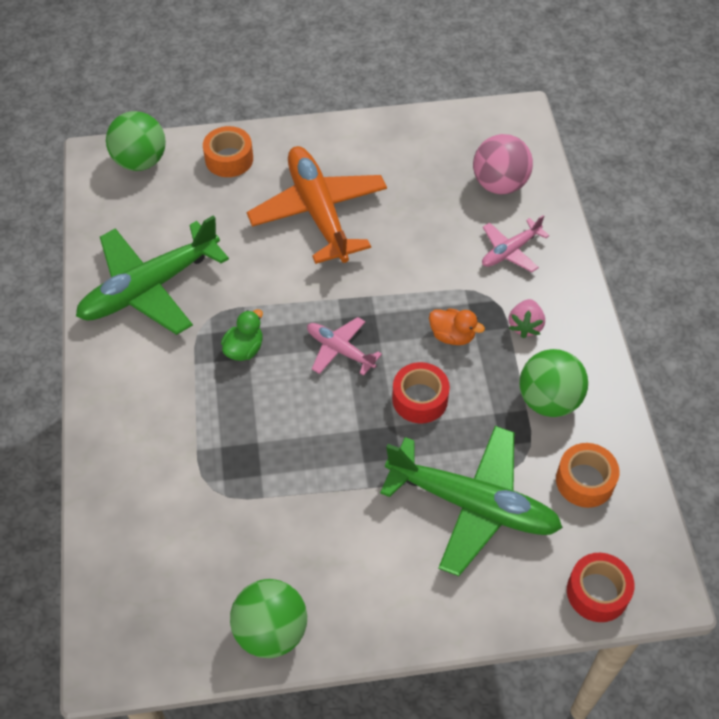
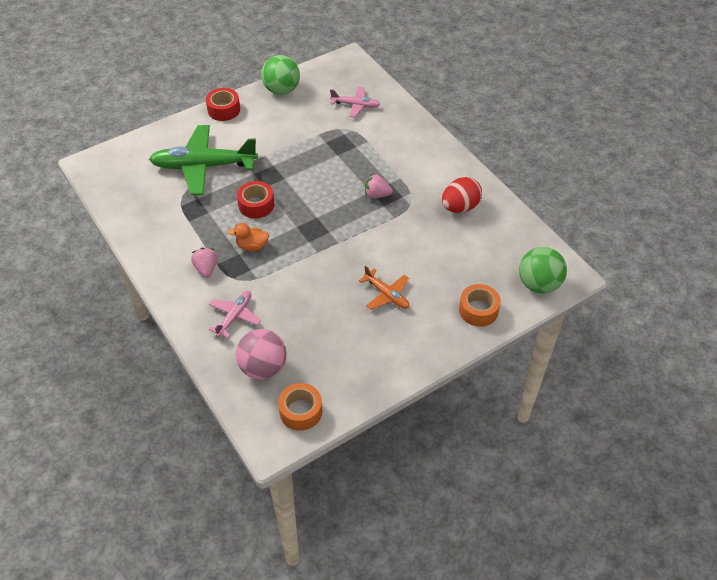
camera: 155 degrees right, 5 degrees down
(149, 288) = (460, 207): green plane -> red egg
(244, 349) = (377, 195): green duck -> pink strawberry
(318, 212) = (387, 295): orange plane -> orange plane, size x0.50
(340, 350) = (319, 214): pink plane -> pink plane (355, 105)
(548, 400) = (176, 230): green ball -> none
(585, 481) = (143, 197): orange tape -> orange tape (301, 411)
(597, 592) = (124, 152): red tape -> red tape (224, 110)

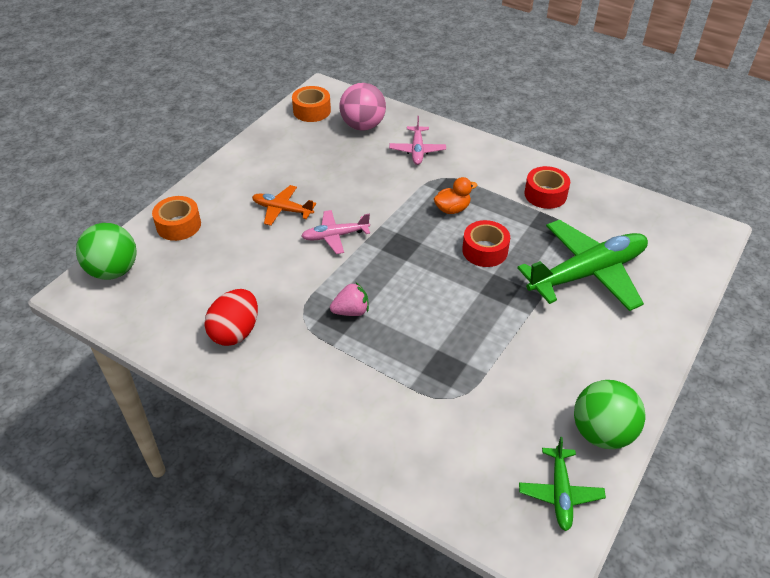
camera: 155 degrees right, 5 degrees down
(206, 269) = (478, 176): pink strawberry -> none
(224, 110) = (647, 362): red tape -> red tape (545, 194)
(325, 76) = (560, 493): none -> green plane
(355, 105) = (468, 448): pink plane -> pink plane (335, 236)

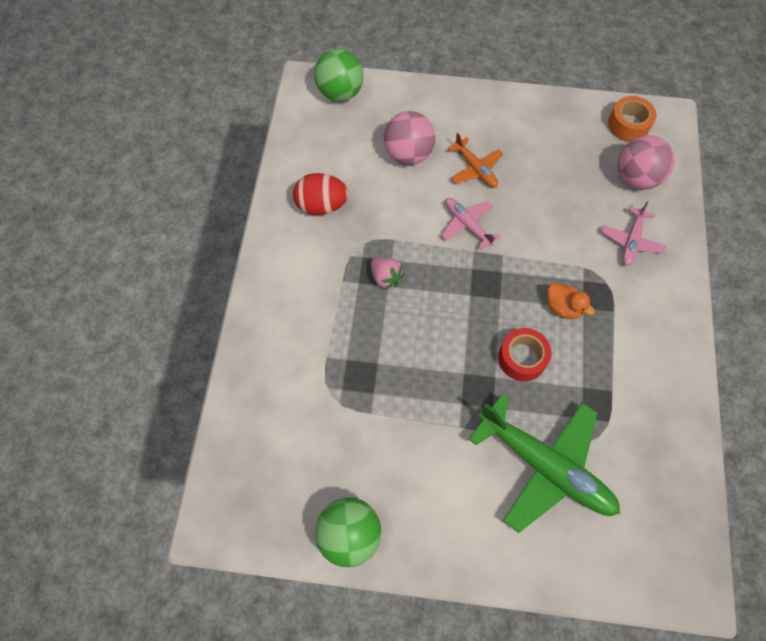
camera: 65 degrees right, 20 degrees up
(178, 225) = (412, 106): orange tape -> none
(229, 247) = (408, 154): none -> pink ball
(282, 210) = (475, 169): orange plane -> orange plane turned 150 degrees clockwise
(417, 150) = (631, 241): pink plane -> pink plane turned 45 degrees counterclockwise
(545, 194) = (642, 388): red tape -> none
(560, 493) = (272, 515): green plane -> none

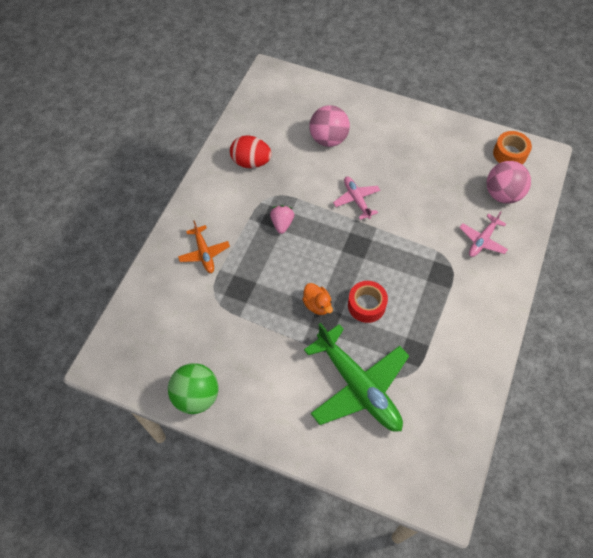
camera: 15 degrees right, 5 degrees down
(340, 93) = (291, 84): green ball -> none
(386, 277) = (282, 224): pink strawberry -> pink strawberry turned 150 degrees counterclockwise
(475, 169) = (376, 161): orange plane -> orange plane (204, 253)
(563, 307) = (411, 276): orange duck -> orange duck (317, 305)

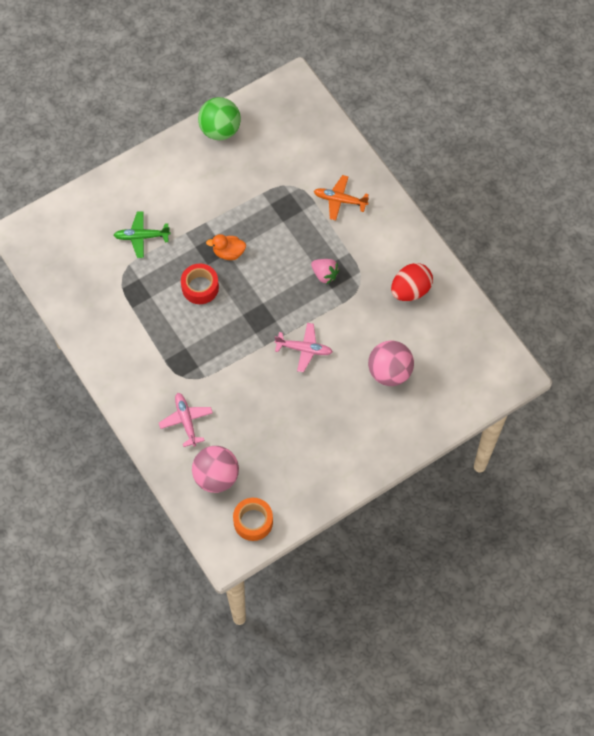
camera: 125 degrees right, 5 degrees up
(358, 386) = (141, 237): green plane -> green plane, size x0.50

